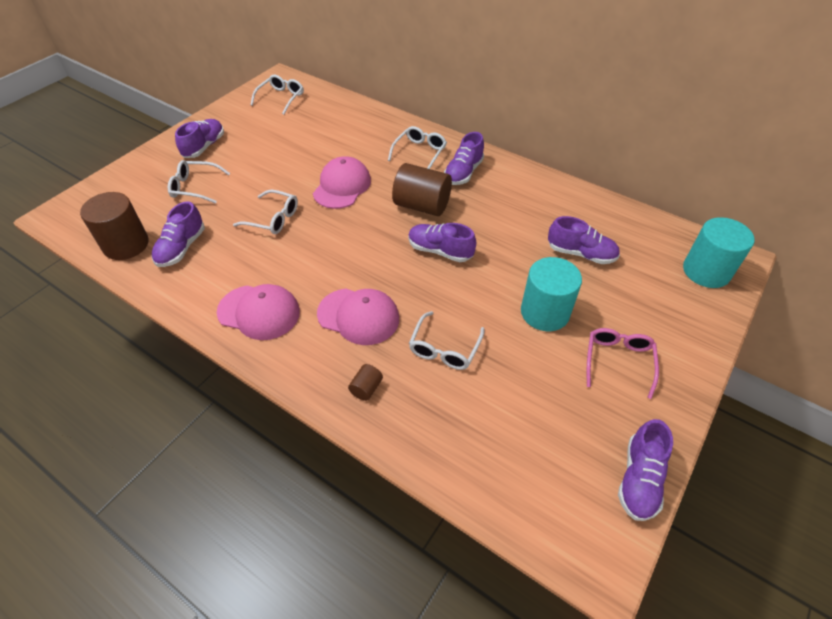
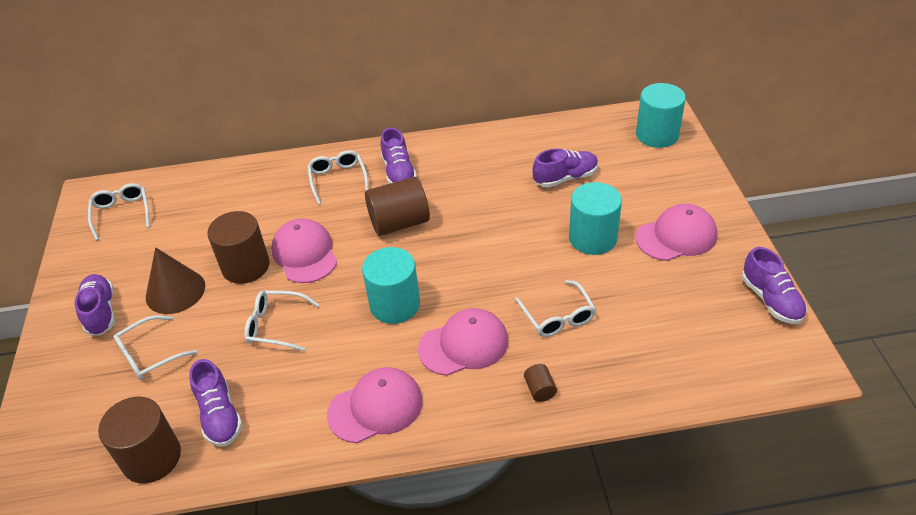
camera: 40 degrees left, 5 degrees down
(250, 160) = (175, 291): none -> brown cone
(273, 218) = (276, 325): white glasses -> white glasses turned 150 degrees counterclockwise
(302, 171) = (246, 266): none -> brown cylinder
(351, 256) = (395, 304): none -> turquoise cylinder
(440, 251) = (461, 248): purple shoe -> none
(618, 362) = (676, 236): pink glasses -> pink cap

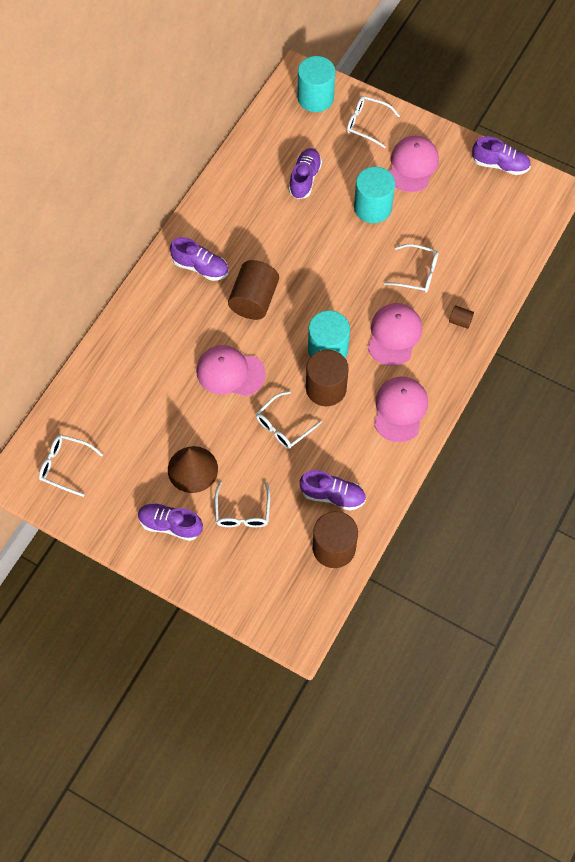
camera: 55 degrees left, 20 degrees up
(246, 266) = (208, 414): brown cylinder -> brown cylinder (326, 388)
(338, 180) = (170, 308): white glasses -> white glasses (367, 124)

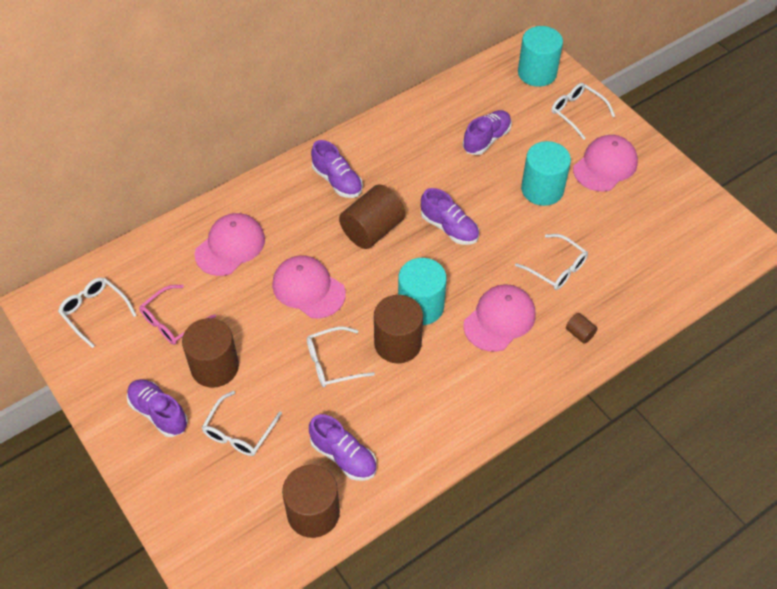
camera: 25 degrees right, 10 degrees down
(135, 446) = (173, 321): none -> pink glasses
(192, 469) = (214, 367): brown cone -> brown cylinder
(400, 409) = (465, 397): pink cap -> pink cap (230, 246)
(500, 165) = (701, 197): purple shoe -> purple shoe (449, 228)

